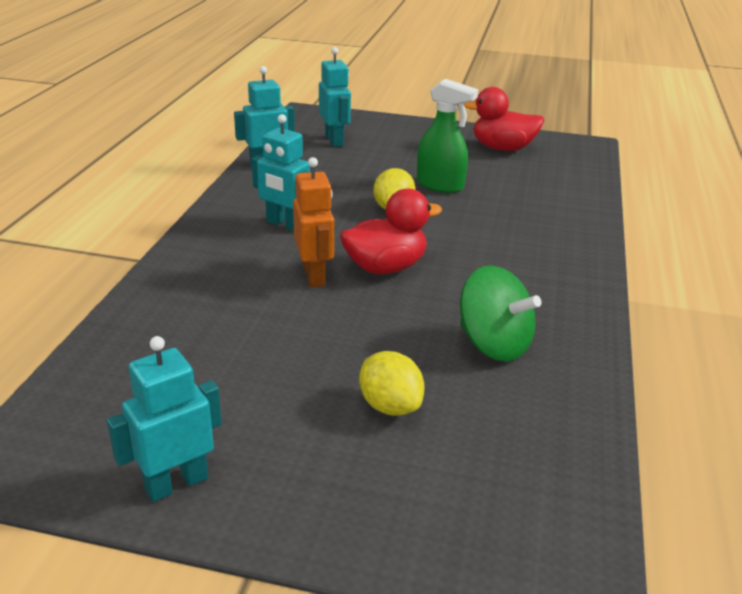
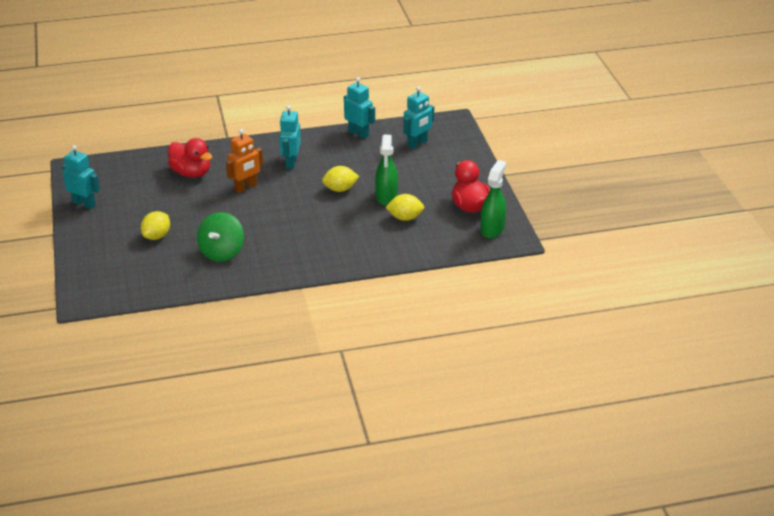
camera: 65 degrees right, 5 degrees up
(385, 267) = (270, 205): red duck -> red duck (191, 173)
(499, 186) = (405, 218): none -> yellow lemon
(559, 149) = (492, 229): none -> green spray bottle

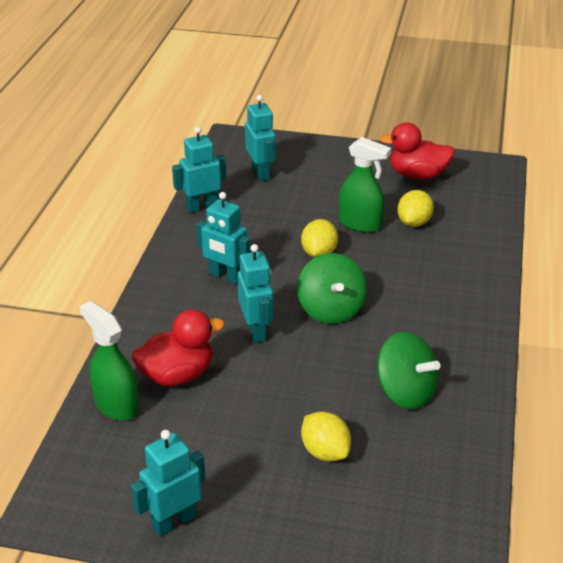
camera: 65 degrees left, 0 degrees up
(246, 187) = (256, 331): orange robot -> turquoise robot
(283, 208) = (331, 310): none -> green spinning top
(492, 229) = (470, 174): green spray bottle -> green spray bottle (116, 405)

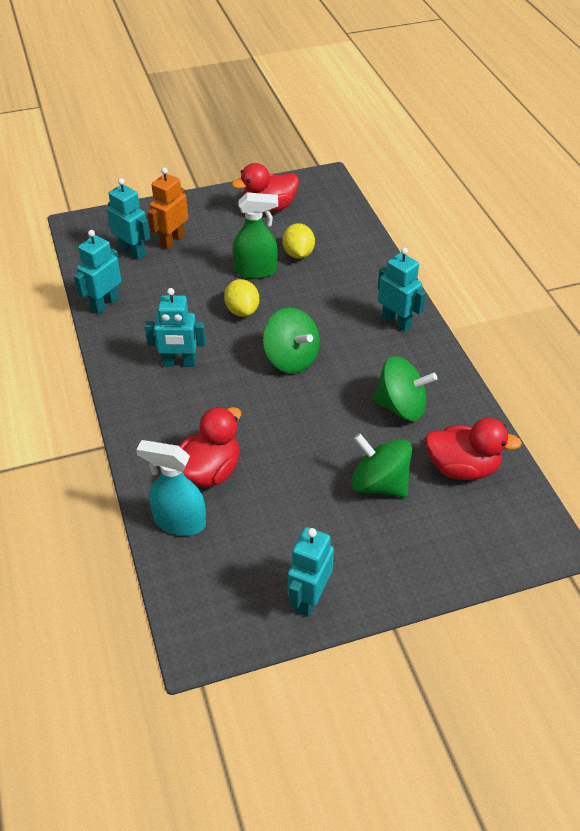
camera: 30 degrees left, 10 degrees up
(116, 405) = (179, 521): green spray bottle -> turquoise spray bottle
(256, 331) = (245, 403): turquoise robot -> turquoise robot (396, 322)
(303, 175) = (172, 240): none -> orange robot
(325, 452) = (379, 484): yellow lemon -> green spinning top
(423, 473) = (462, 468): none -> red duck

